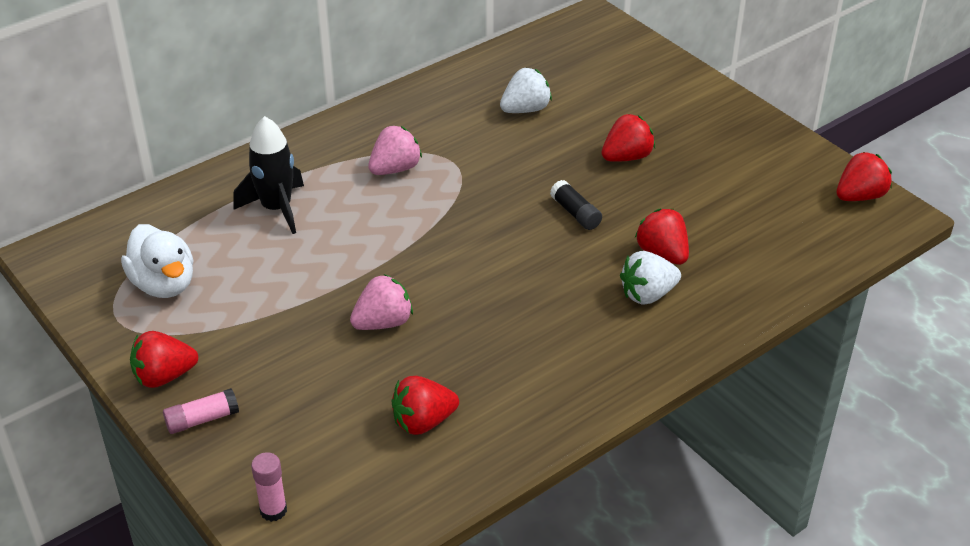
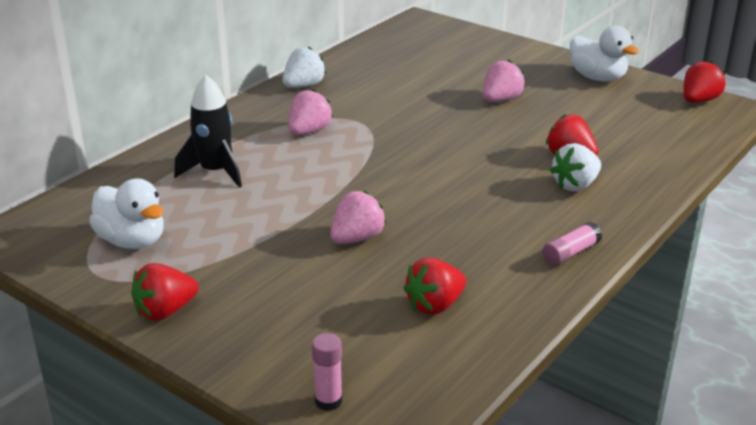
camera: 15 degrees left, 10 degrees down
(202, 419) = (220, 339): pink glue stick -> pink glue stick (571, 253)
(525, 109) = (399, 80): white strawberry -> white strawberry (303, 86)
(575, 213) = (481, 140): black glue stick -> none
(626, 157) = (500, 100): red strawberry -> pink strawberry
(757, 141) = (597, 77): none -> white duck

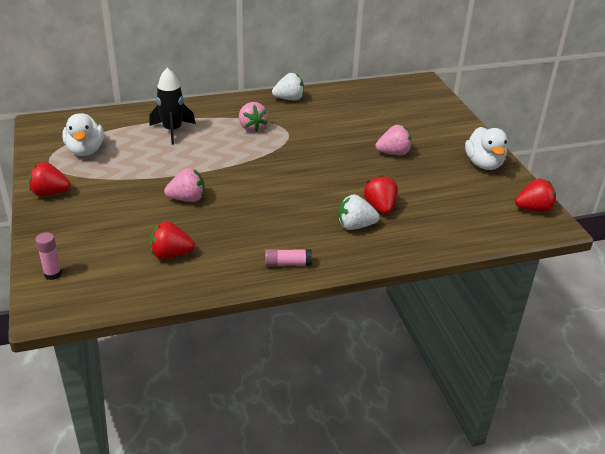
camera: 35 degrees right, 5 degrees up
(309, 131) = (252, 127): pink strawberry -> pink strawberry turned 90 degrees clockwise

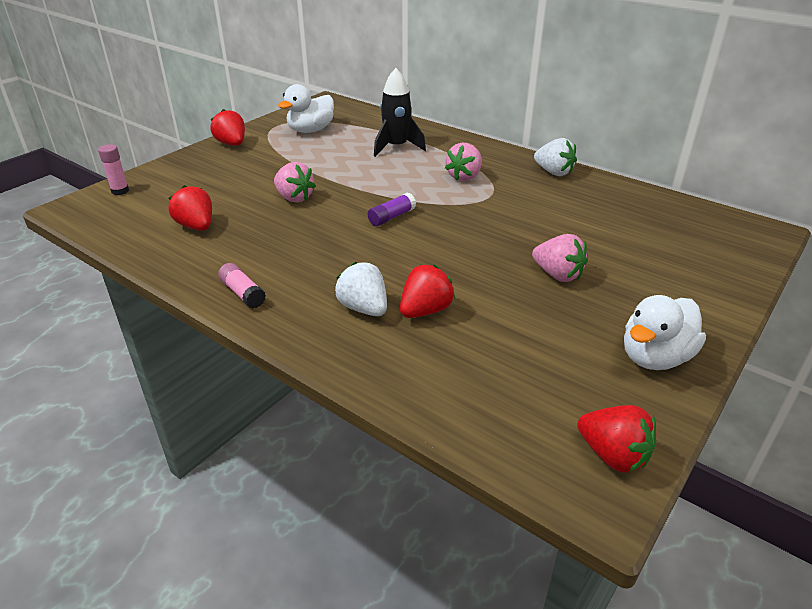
camera: 55 degrees right, 0 degrees up
(266, 174) = (392, 217): none -> purple glue stick

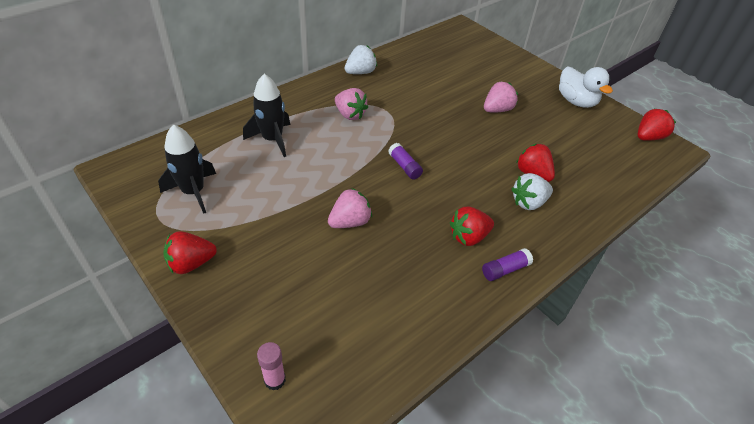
camera: 80 degrees left, 10 degrees up
(196, 226) = (385, 301): red strawberry -> red strawberry (468, 237)
(243, 293) = (505, 270): pink glue stick -> purple glue stick
(310, 130) = (193, 192): white duck -> black rocket

